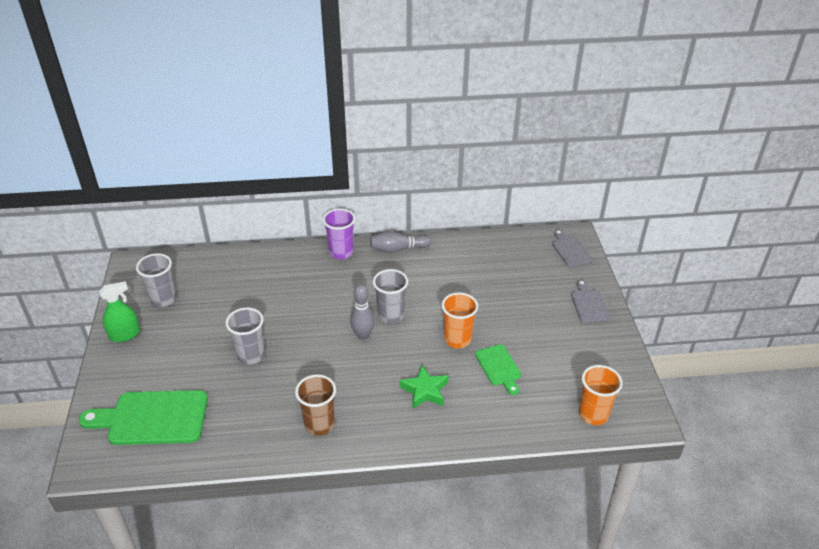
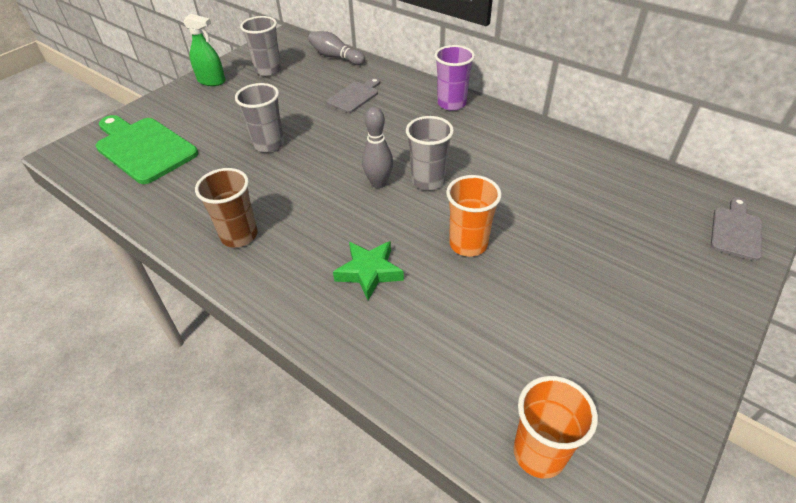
camera: 45 degrees right, 5 degrees up
(398, 249) = (511, 126): grey bowling pin -> grey bowling pin (335, 57)
(499, 367) = (480, 304): green cutting board -> none
(589, 304) = (694, 308): grey cutting board -> grey cutting board (354, 96)

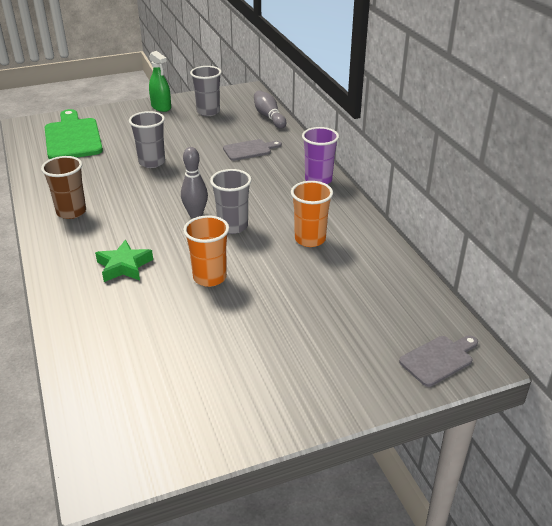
camera: 30 degrees right, 10 degrees down
(539, 453) = (104, 412): orange cup -> orange cup (310, 239)

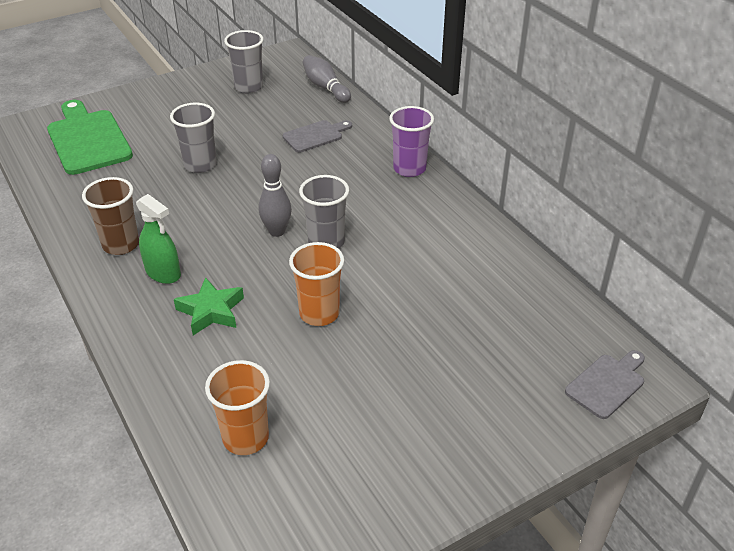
camera: 10 degrees left, 5 degrees up
(161, 107) = (187, 86): green spray bottle -> green spray bottle (163, 273)
(310, 239) = (422, 249): orange cup -> orange cup (245, 438)

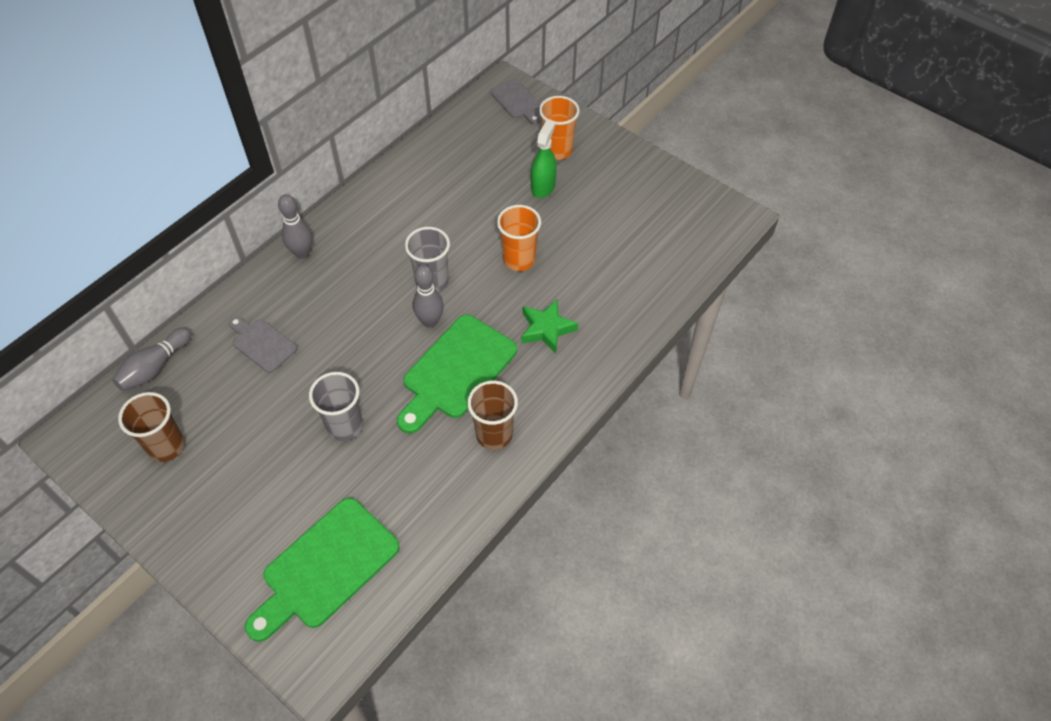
camera: 110 degrees left, 15 degrees up
(163, 273) = (517, 382): green spray bottle -> green spray bottle (543, 187)
(207, 236) = (456, 371): none -> green cutting board
(245, 438) = (651, 262): orange cup -> orange cup (557, 150)
(248, 87) = (166, 446): grey cup -> brown cup
(409, 169) = (302, 253): purple cup -> grey bowling pin
(607, 384) = (517, 101): grey cutting board -> grey cutting board turned 150 degrees counterclockwise

